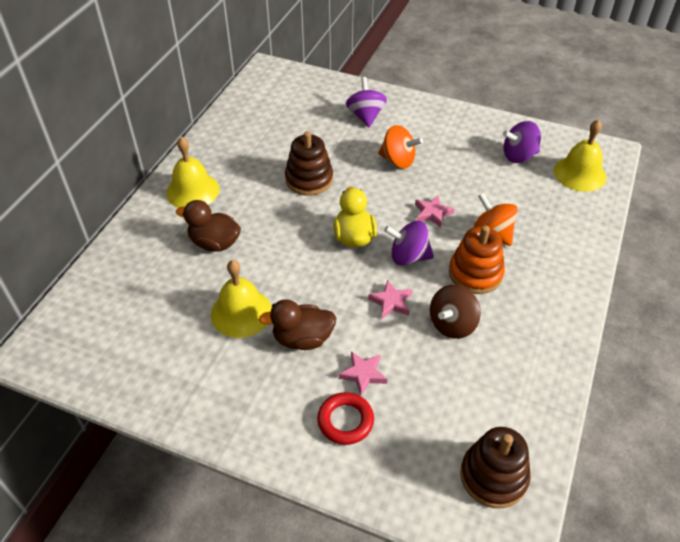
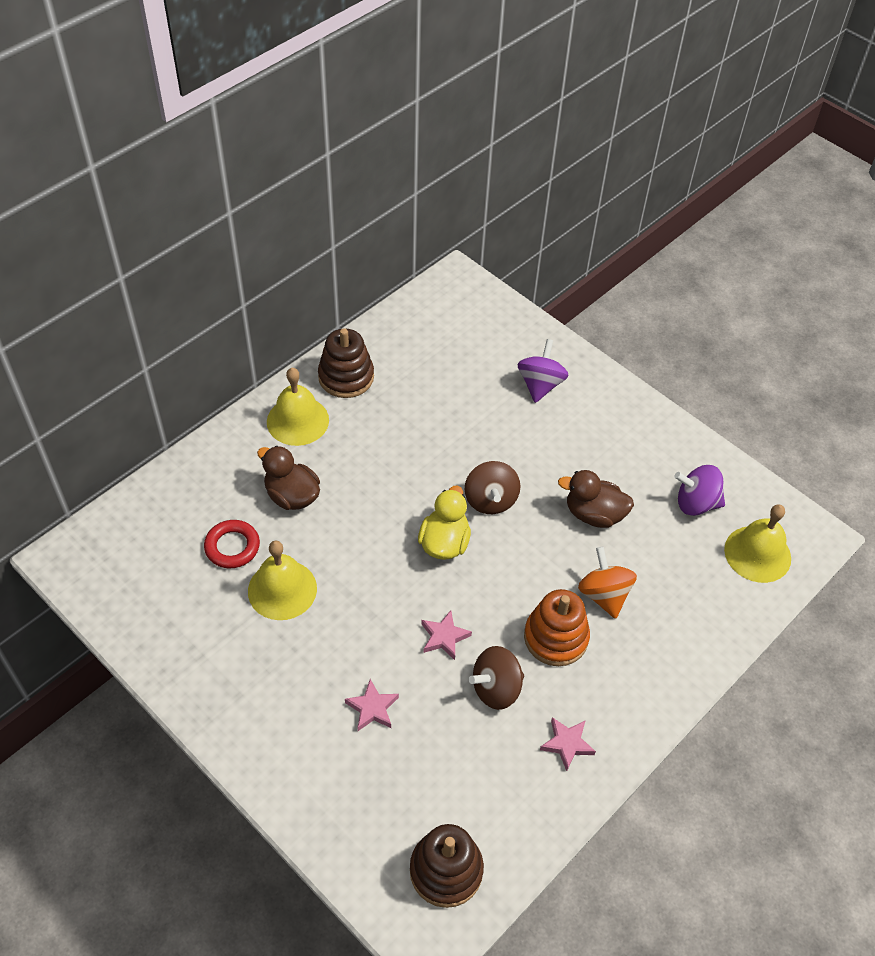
camera: 20 degrees right, 5 degrees up
(302, 339) = (330, 644): brown duck -> brown duck (594, 514)
(309, 179) = (431, 450): brown stacking toy -> brown stacking toy (346, 377)
(345, 421) = (329, 751): red ring -> red ring (232, 547)
(372, 198) = (490, 500): none -> brown spinning top
(398, 161) = (546, 460): orange spinning top -> none
(408, 256) = (492, 589): purple spinning top -> none
(432, 213) = (549, 544): pink star -> pink star (567, 744)

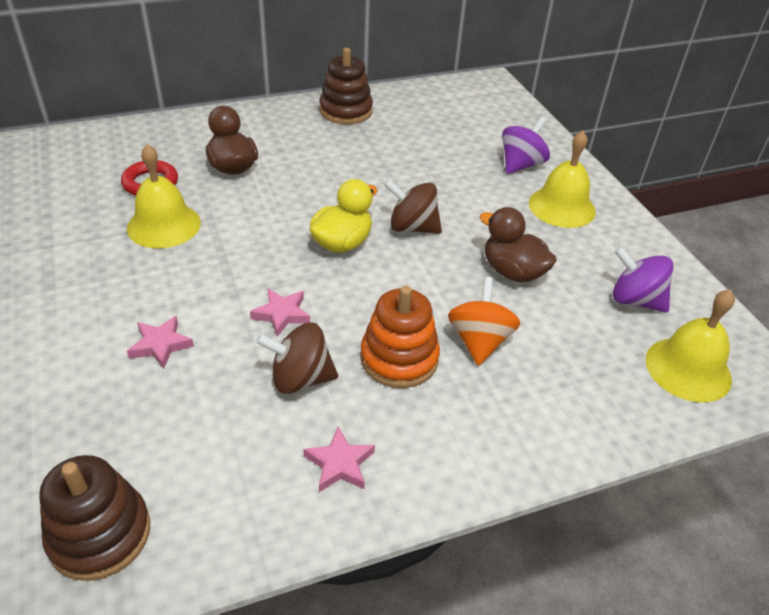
camera: 25 degrees right, 10 degrees down
(297, 420) = (281, 124): yellow bell -> yellow bell (561, 207)
(490, 500) = (412, 227): brown spinning top -> brown spinning top turned 90 degrees clockwise

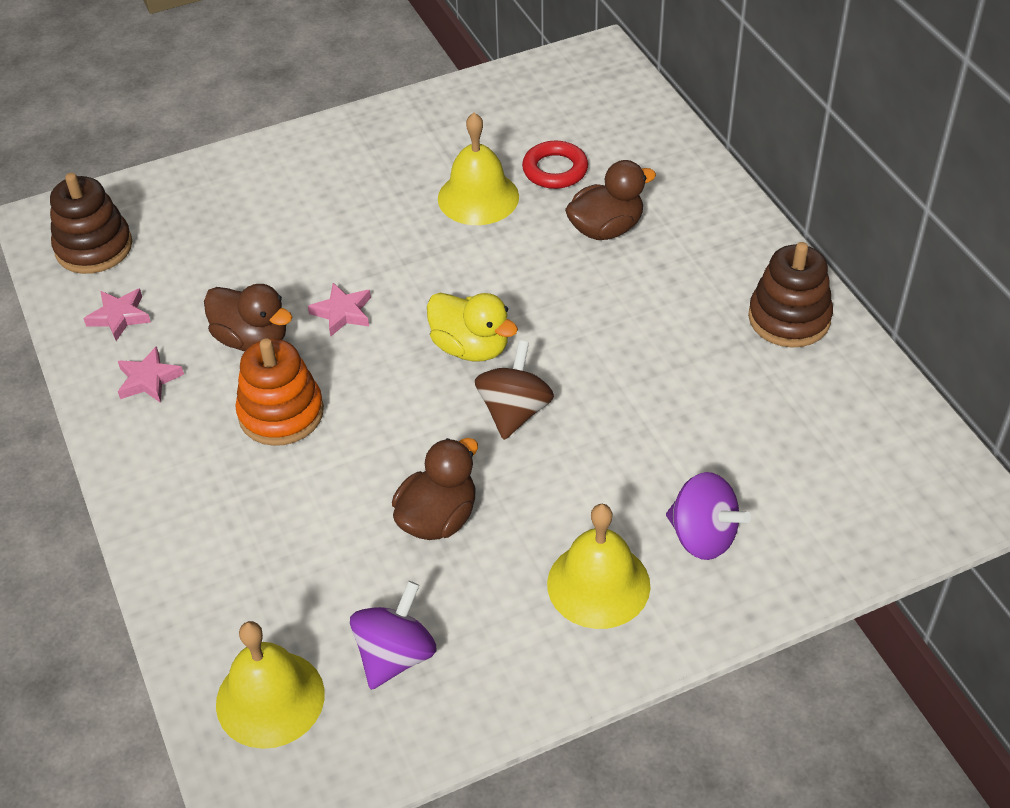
camera: 90 degrees right, 5 degrees up
(161, 345) = (294, 235): pink star -> pink star (119, 317)
(300, 378) = (252, 339): brown spinning top -> brown duck
(479, 341) = (310, 483): orange spinning top -> none

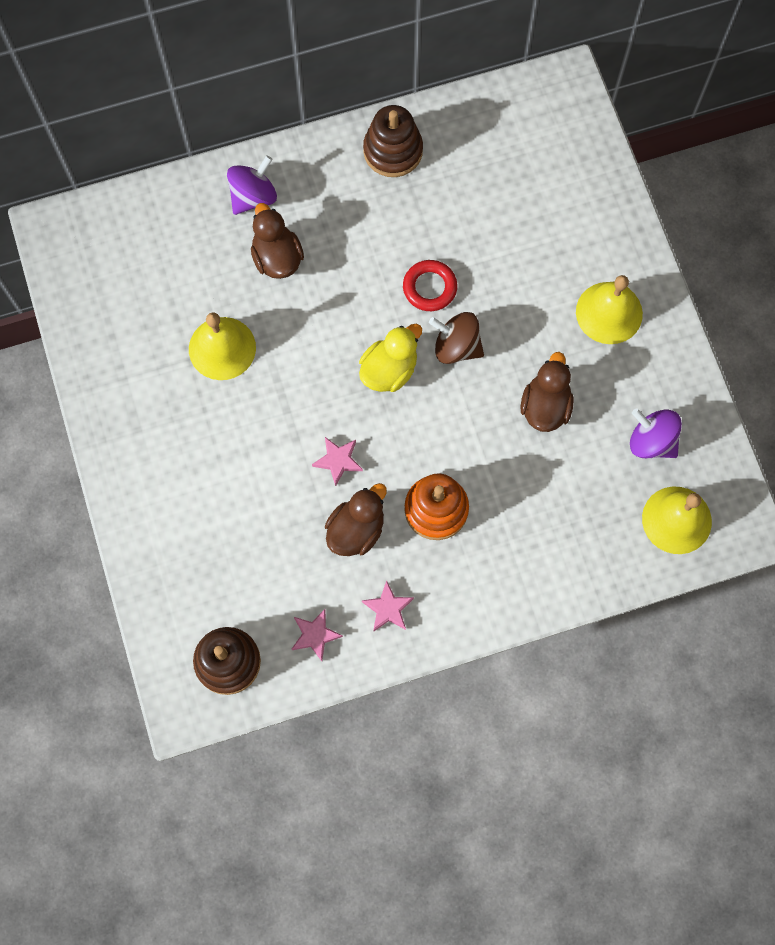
camera: 85 degrees left, 25 degrees up
(438, 518) = (545, 406): brown duck -> brown duck turned 60 degrees clockwise
(555, 170) = (199, 285): red ring -> red ring (429, 288)
(703, 536) = (578, 244): purple spinning top -> purple spinning top (253, 196)

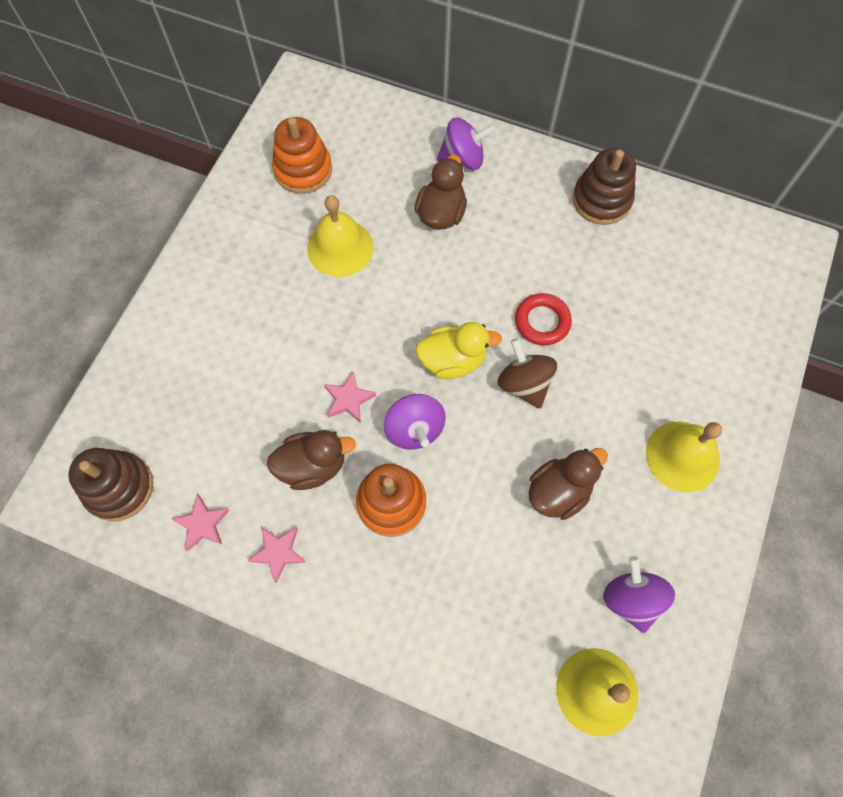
camera: 40 degrees right, 5 degrees down
(129, 305) = (303, 170): none -> orange stacking toy
(406, 444) = (414, 429): none -> purple spinning top

